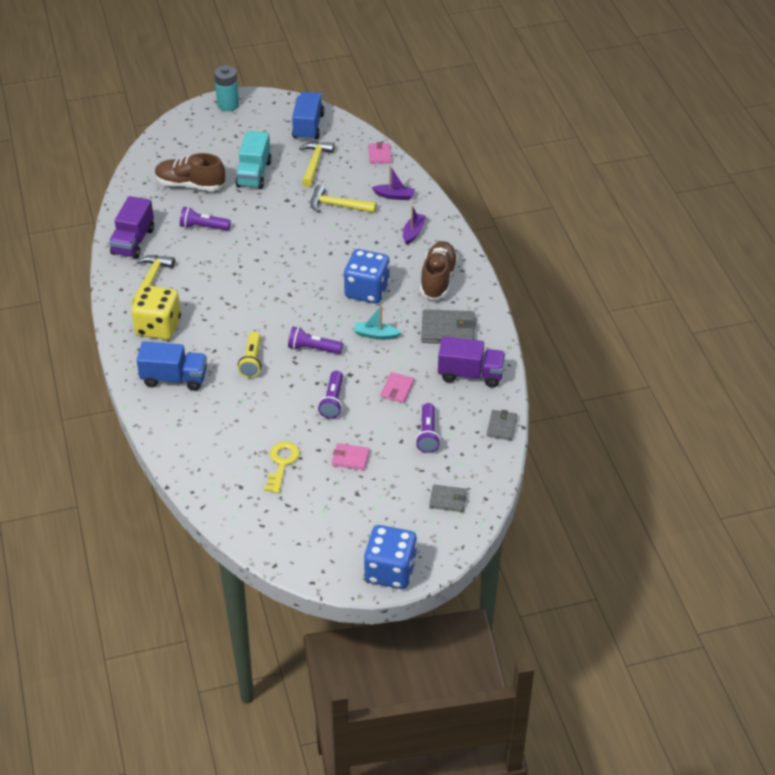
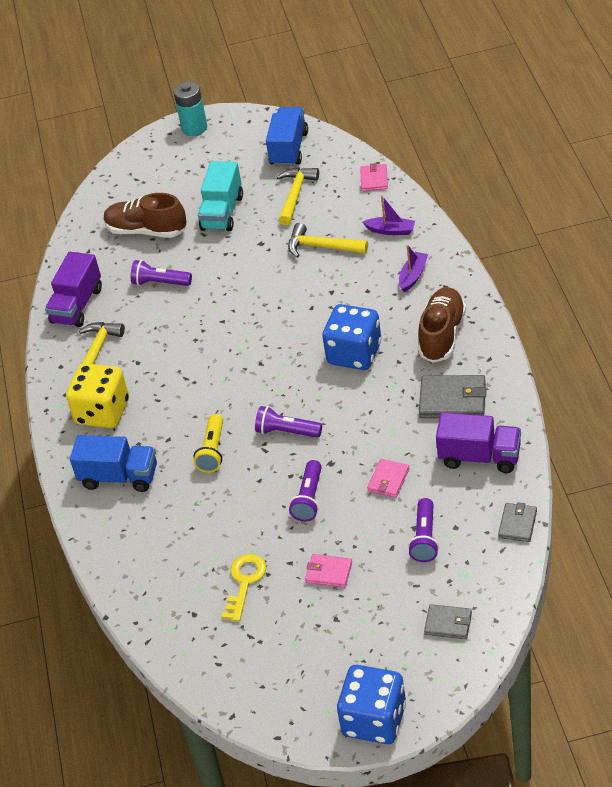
camera: 10 degrees right, 0 degrees up
(376, 335) = (364, 410): turquoise boat -> none

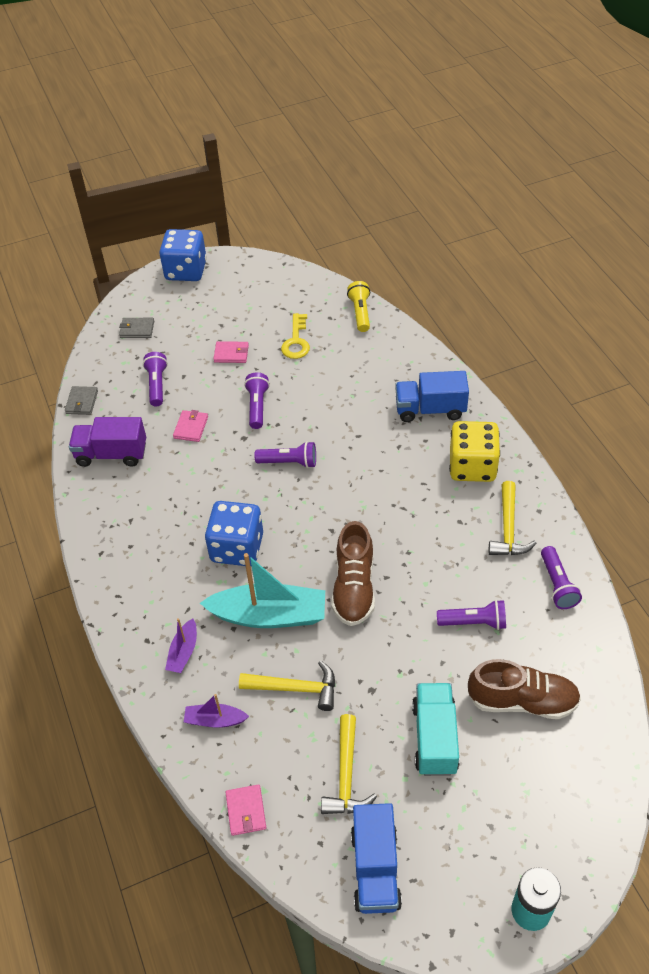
camera: 165 degrees right, 5 degrees up
(77, 305) = (557, 584): purple truck -> purple flashlight
(213, 451) = (353, 439): yellow flashlight -> yellow flashlight (360, 313)
(334, 298) = (269, 615): none -> turquoise boat
(442, 335) = (148, 577): brown shoe -> brown shoe (354, 587)
(452, 400) = (136, 506): grey wallet -> none

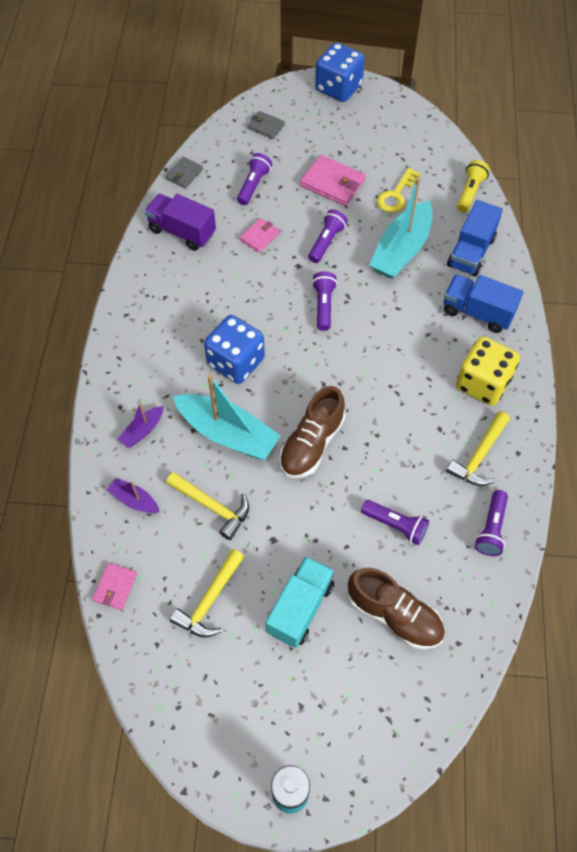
camera: 25 degrees right, 10 degrees up
(231, 354) = (332, 183): pink wallet -> pink wallet, size x1.67
(289, 462) = (323, 305): purple flashlight -> purple flashlight turned 120 degrees counterclockwise
(330, 385) = (401, 250): none -> turquoise boat
(375, 869) = (187, 689): blue truck -> blue truck (471, 252)

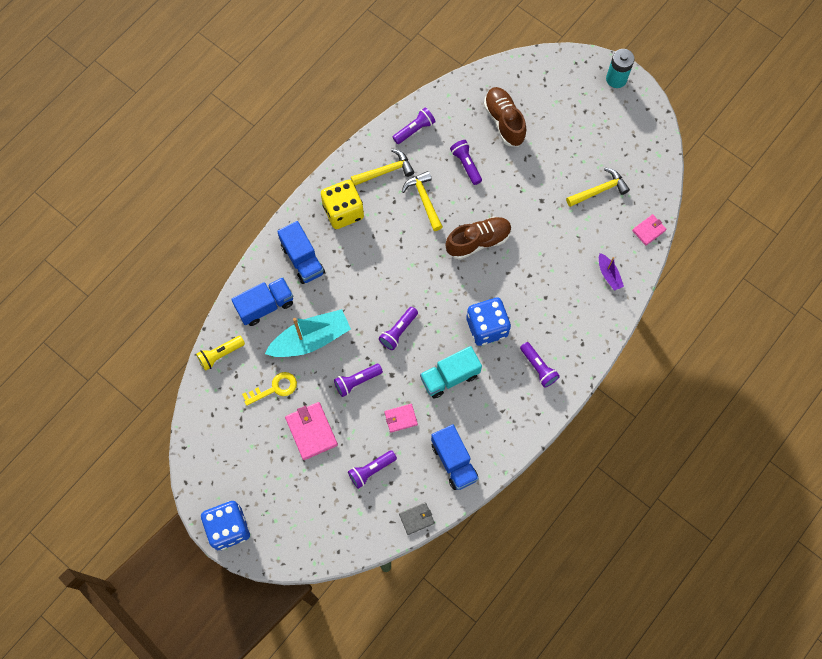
camera: 145 degrees left, 10 degrees up
(142, 431) = (577, 317): purple boat -> none
(153, 356) = (538, 367): none -> purple flashlight
(182, 232) = (454, 461): purple truck -> blue truck
(212, 507) = (564, 241): yellow hammer -> yellow hammer (424, 200)
(228, 433) = (525, 281): turquoise boat -> none
(266, 126) = (318, 525): grey wallet -> none
(300, 607) = (552, 156): turquoise truck -> turquoise truck (450, 377)

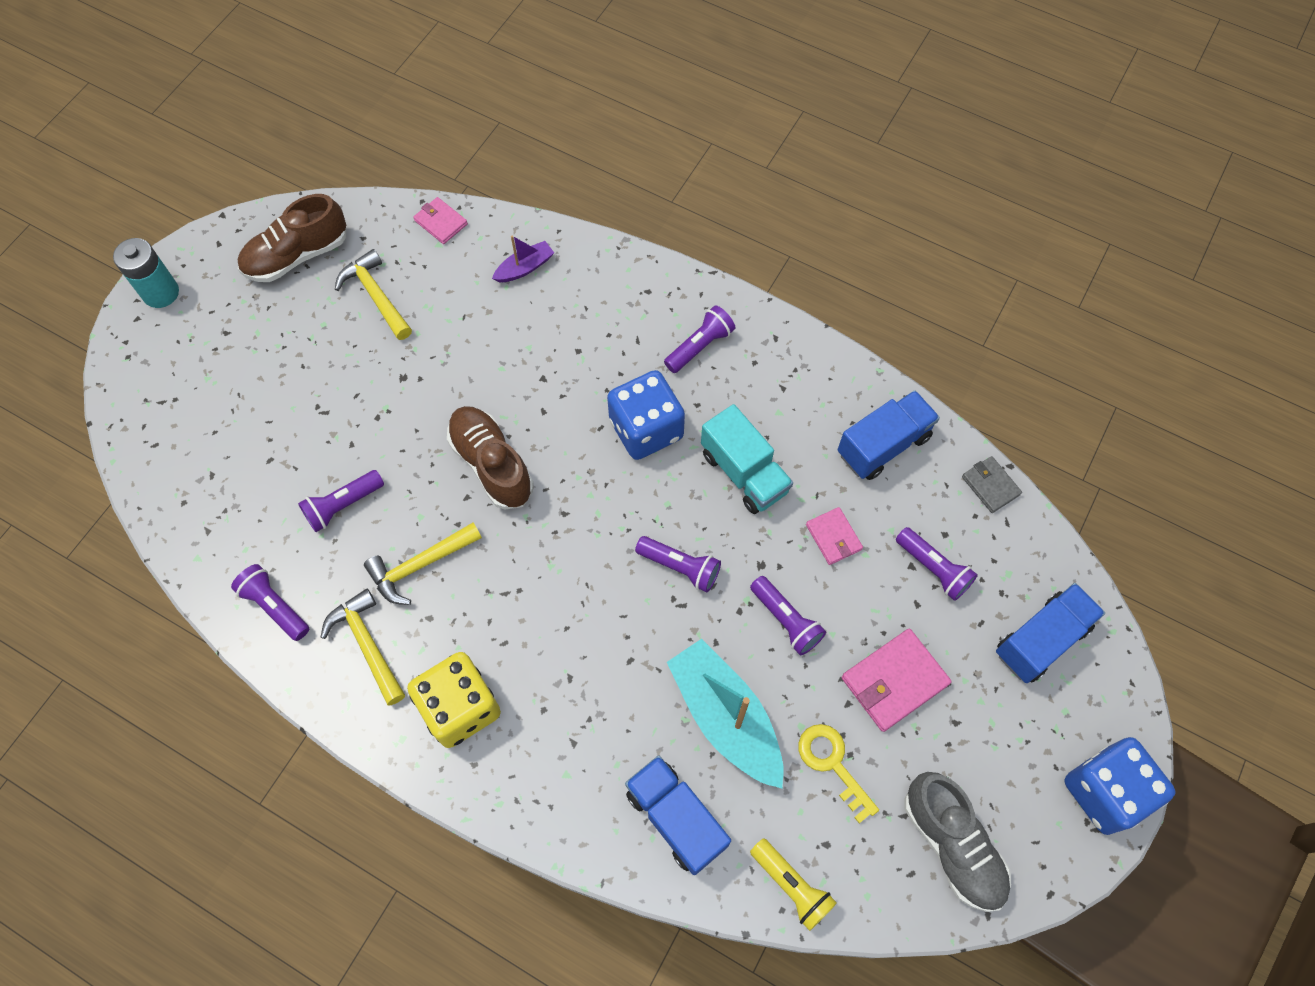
camera: 100 degrees left, 5 degrees down
(221, 439) = (952, 845): none -> grey shoe
(303, 259) = (569, 765): blue truck -> blue truck (1041, 640)
(504, 121) = (251, 455): brown shoe -> brown shoe (297, 255)

